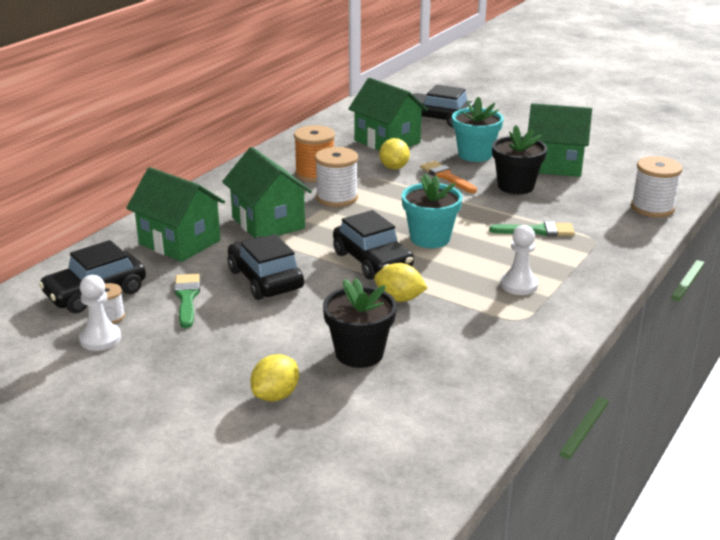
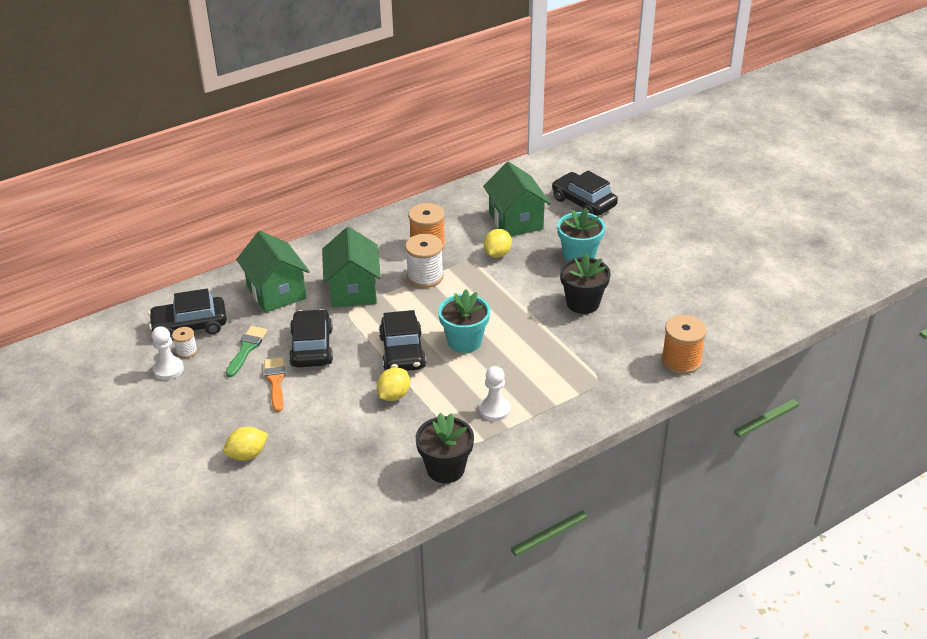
camera: 25 degrees right, 10 degrees up
(359, 353) = (327, 437): black flower pot -> black flower pot (445, 469)
(399, 299) = (394, 395): yellow lemon -> yellow lemon turned 75 degrees clockwise
(446, 177) = (533, 276): orange brush -> orange brush (275, 381)
(537, 231) = (558, 358): green brush -> none
(554, 165) = (639, 287): green house -> none
(652, 208) = (681, 361): white spool -> orange spool

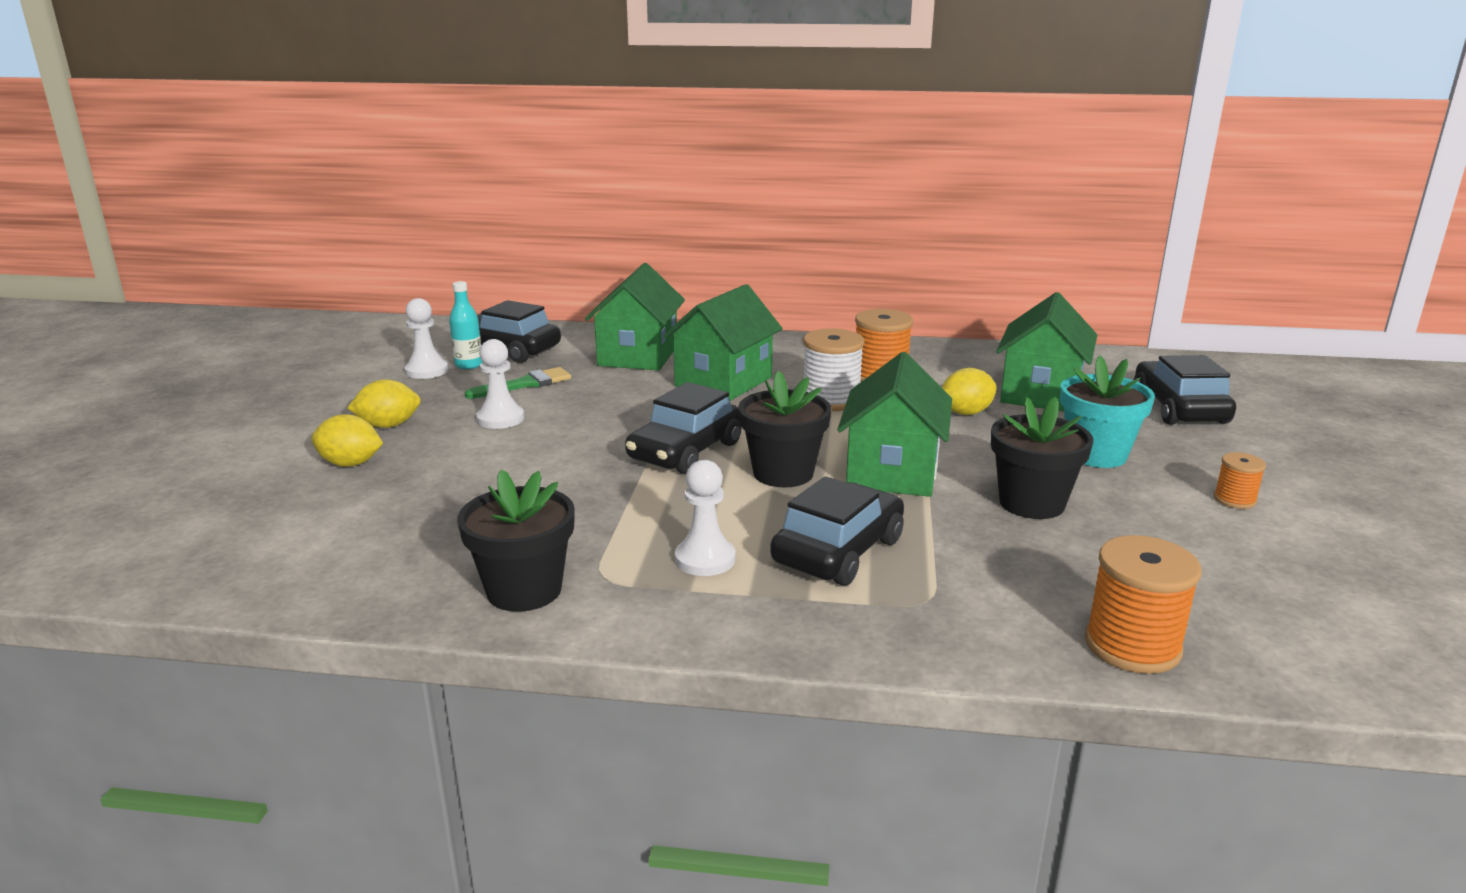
camera: 40 degrees right, 15 degrees down
(186, 351) = (469, 365): white spool -> turquoise bottle
(275, 381) = (500, 419): orange brush -> white pawn
(312, 347) = (591, 408): black car -> black car (838, 551)
(394, 395) = (601, 485): yellow lemon -> yellow lemon (388, 425)
(464, 341) = (783, 473): turquoise flower pot -> black flower pot
(509, 314) = (892, 472): none -> green house
(652, 258) = (1234, 499): none -> orange spool

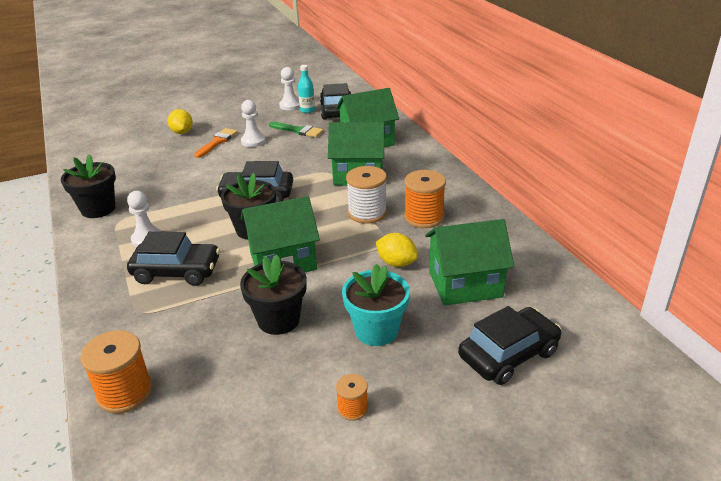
camera: 60 degrees right, 10 degrees up
(388, 425) = (224, 123): yellow lemon -> none
(449, 444) = (217, 142): none -> orange brush

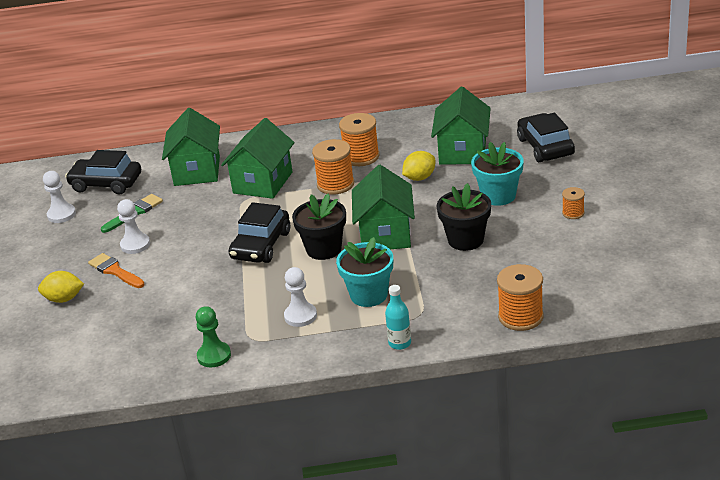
camera: 70 degrees left, 0 degrees up
(98, 209) = (214, 356): black flower pot -> green pawn
(177, 271) = (369, 295): black car -> turquoise flower pot
(307, 110) = (87, 203): turquoise bottle -> turquoise bottle (399, 343)
(367, 213) = (335, 184): white spool -> orange spool

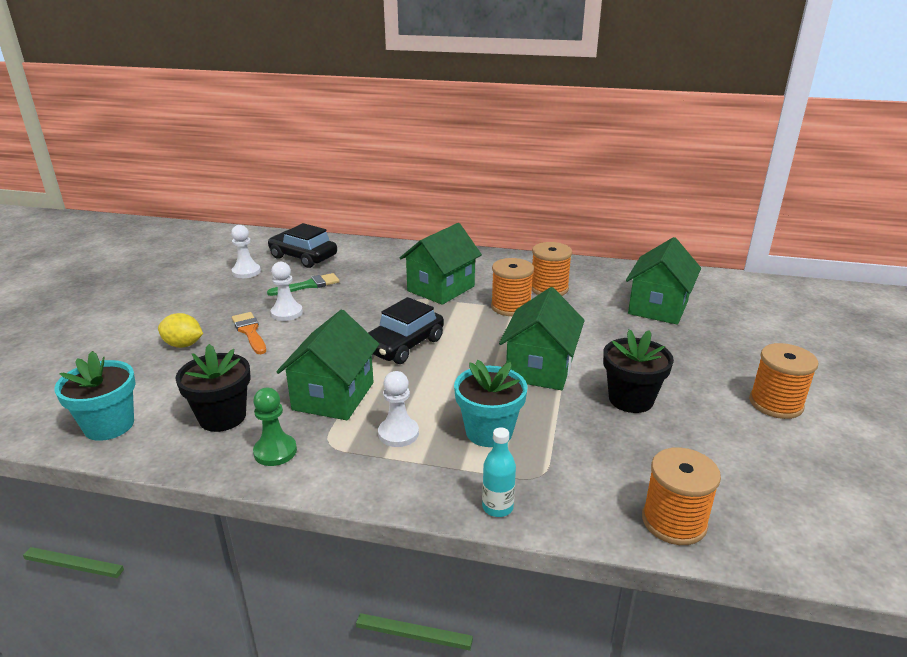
camera: 15 degrees right, 5 degrees down
(197, 171) = (388, 265): green house -> green house (333, 396)
(324, 249) = (465, 366): black flower pot -> black flower pot (222, 417)
(419, 178) = (601, 321): yellow lemon -> none
(498, 196) = (685, 361): turquoise flower pot -> turquoise flower pot (109, 425)
(545, 147) = (754, 324): black car -> none
(573, 213) = (775, 403): orange spool -> orange spool, size x1.84

